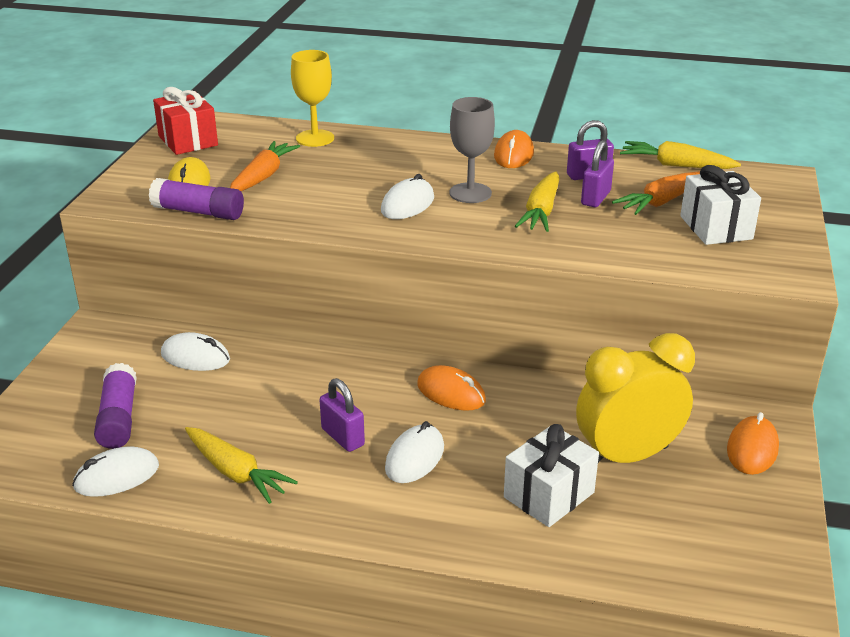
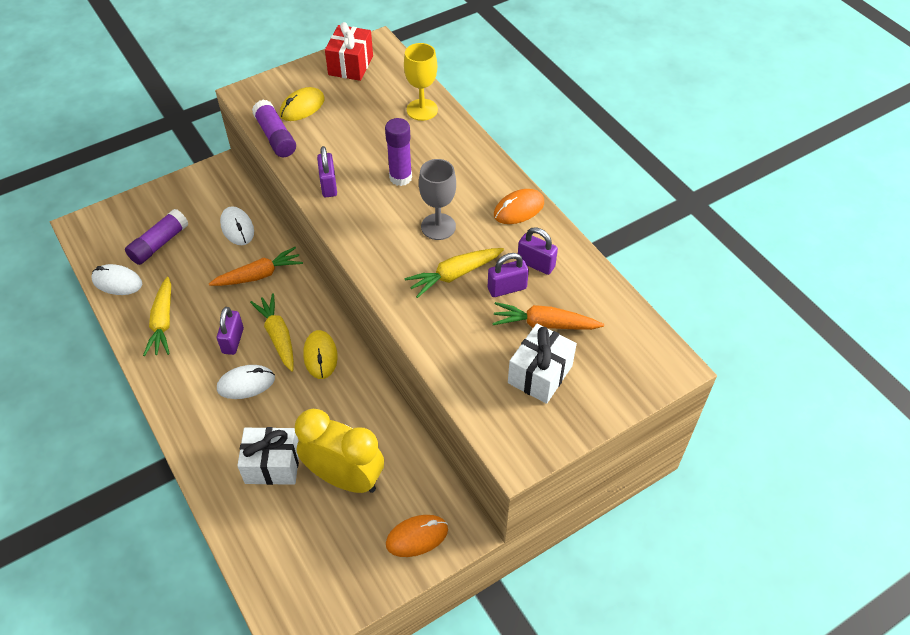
camera: 45 degrees right, 20 degrees up
(263, 176) = (346, 127): orange carrot -> orange carrot (259, 275)
(319, 216) = (328, 185): none -> purple padlock
(378, 182) = (400, 177): none -> purple glue stick
(407, 204) = (388, 210): white mouse -> none
(451, 393) = (320, 356): orange mouse -> yellow mouse
(676, 165) = (612, 298): yellow carrot -> yellow carrot (278, 336)

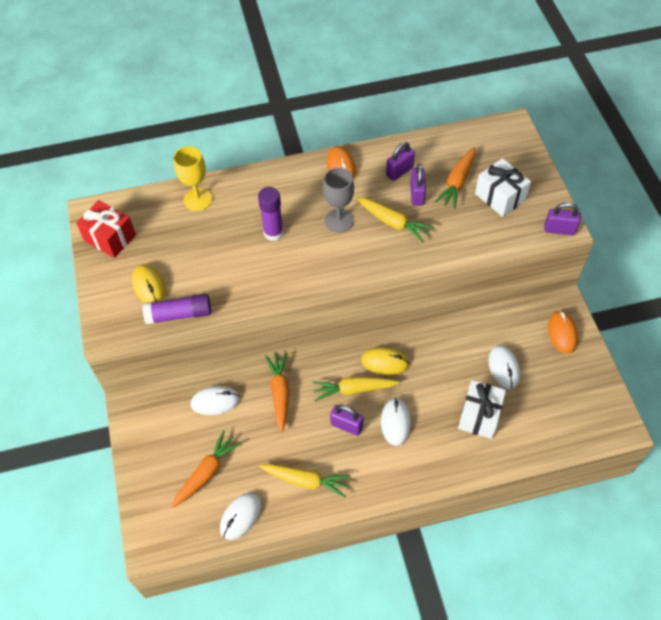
camera: 70 degrees left, 5 degrees up
(159, 244) = (206, 472): purple glue stick -> orange carrot
(328, 185) = (260, 285): purple padlock -> purple padlock (559, 229)
(345, 478) = (503, 368): yellow clock -> white mouse
(454, 275) = (393, 222): yellow carrot -> yellow carrot turned 45 degrees counterclockwise

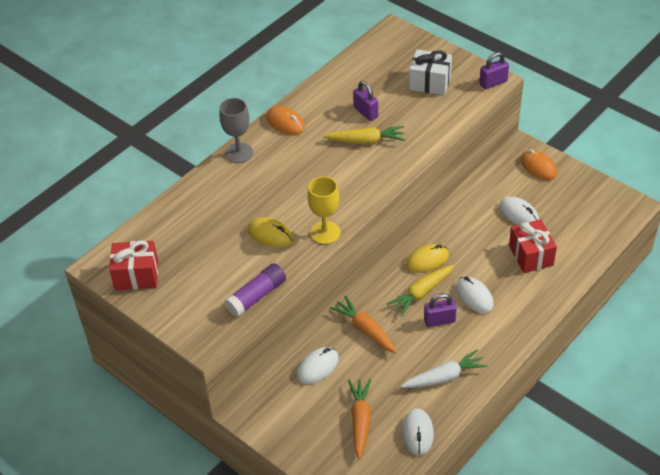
camera: 35 degrees left, 10 degrees down
(149, 286) = (209, 291): yellow mouse -> yellow mouse (270, 234)
(198, 199) = (187, 207): yellow goblet -> yellow goblet (325, 233)
(273, 233) = (277, 197): purple glue stick -> none
(305, 480) = (444, 377): yellow carrot -> white carrot
(339, 221) = (322, 161): grey goblet -> grey goblet (239, 153)
(399, 171) = (336, 103): purple padlock -> none
(457, 182) = (388, 88): orange carrot -> none
(479, 416) = (530, 255): white gift -> red gift

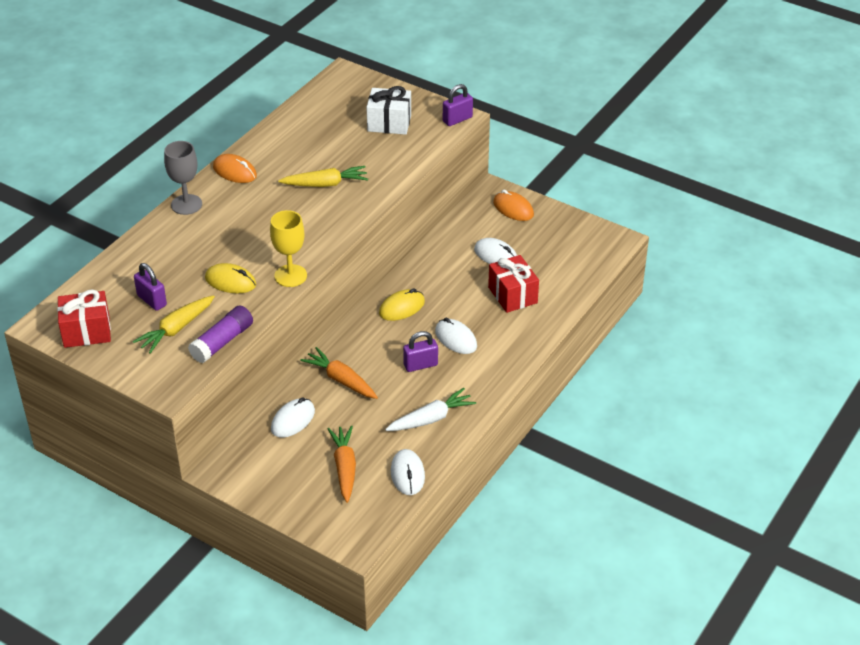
camera: 10 degrees left, 5 degrees down
(365, 112) = (322, 156): purple padlock -> purple padlock (152, 300)
(421, 293) = (398, 340): yellow carrot -> yellow carrot (176, 329)

